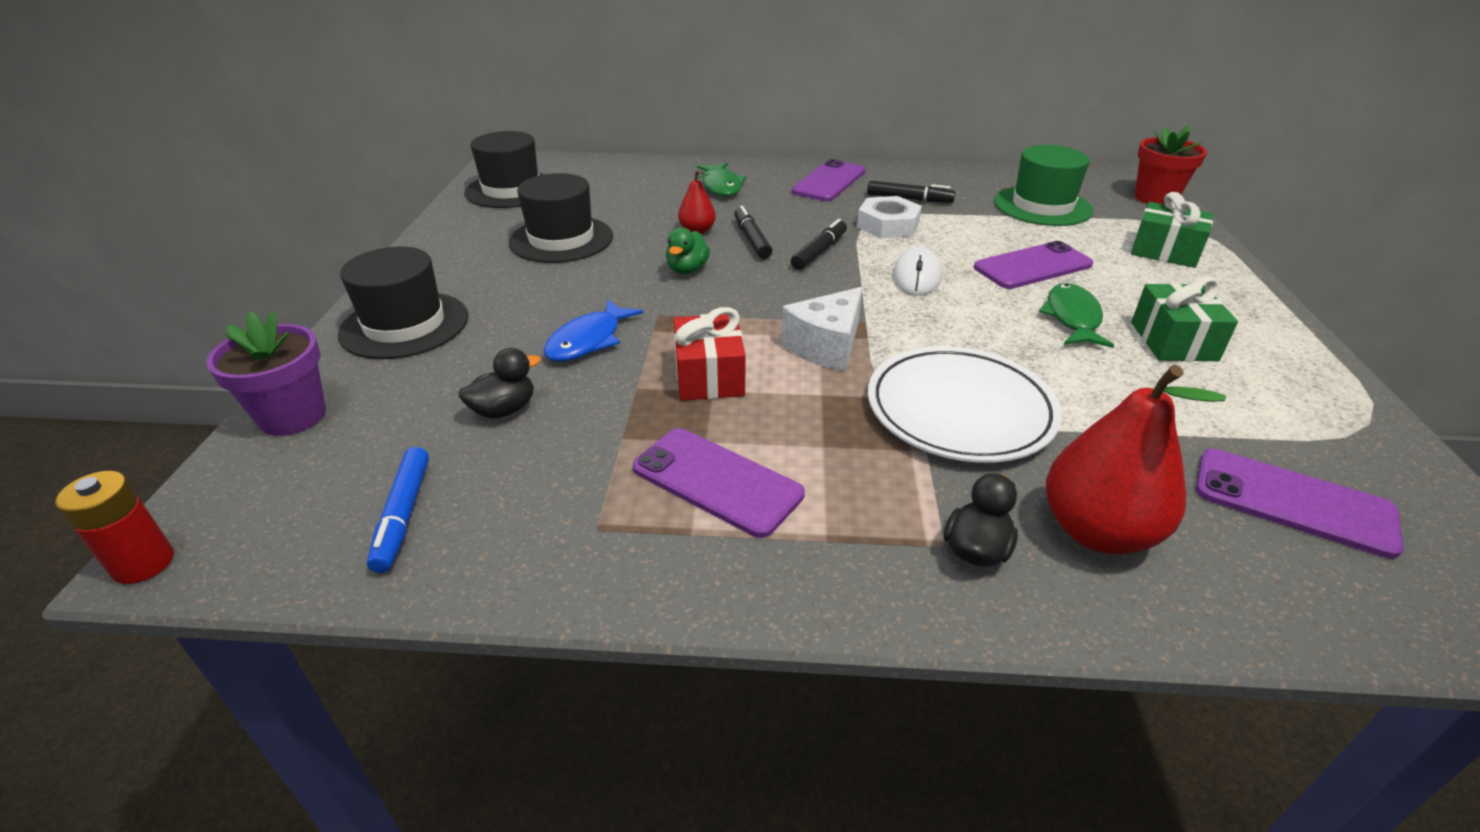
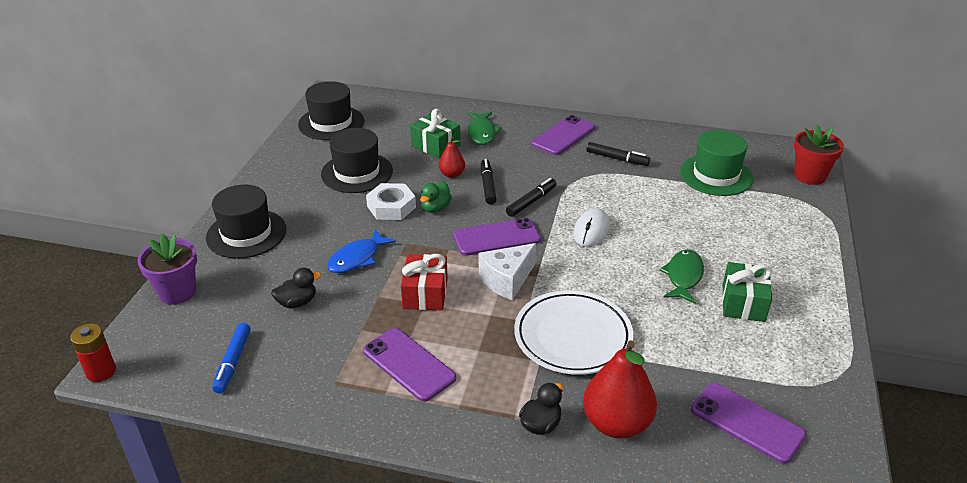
camera: 10 degrees right, 0 degrees up
(888, 225) = (590, 182): white nut -> white nut (391, 207)
(1033, 266) = (678, 230): purple phone -> purple phone (496, 237)
(1165, 251) = (785, 227): green gift -> green gift (435, 146)

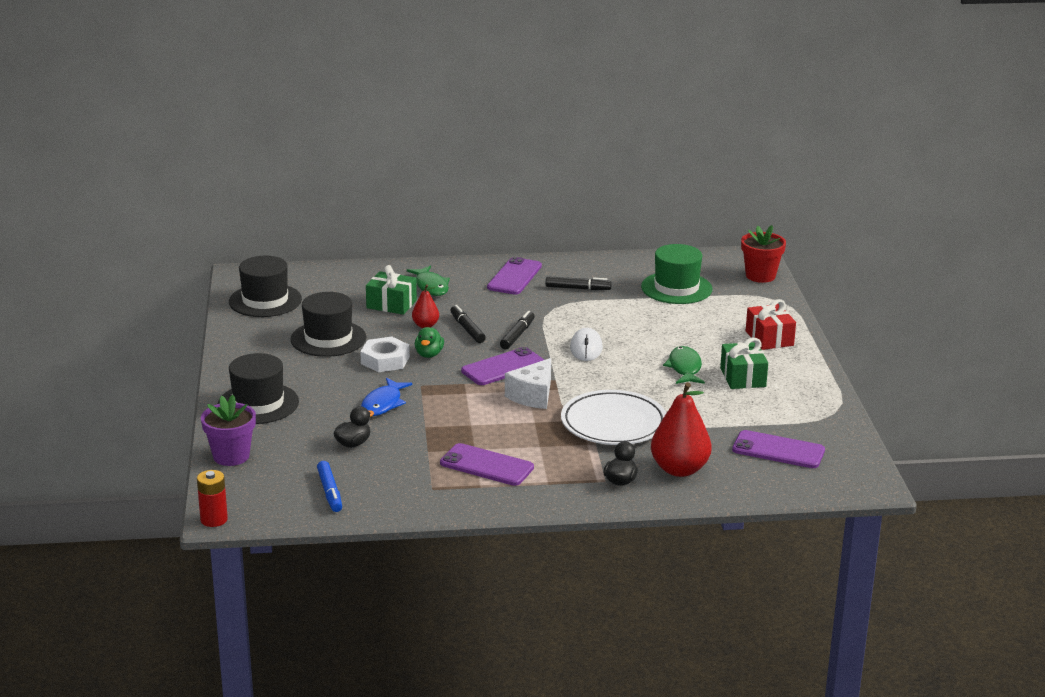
camera: 20 degrees left, 10 degrees down
(425, 293) = (466, 417): red gift -> red gift (769, 338)

